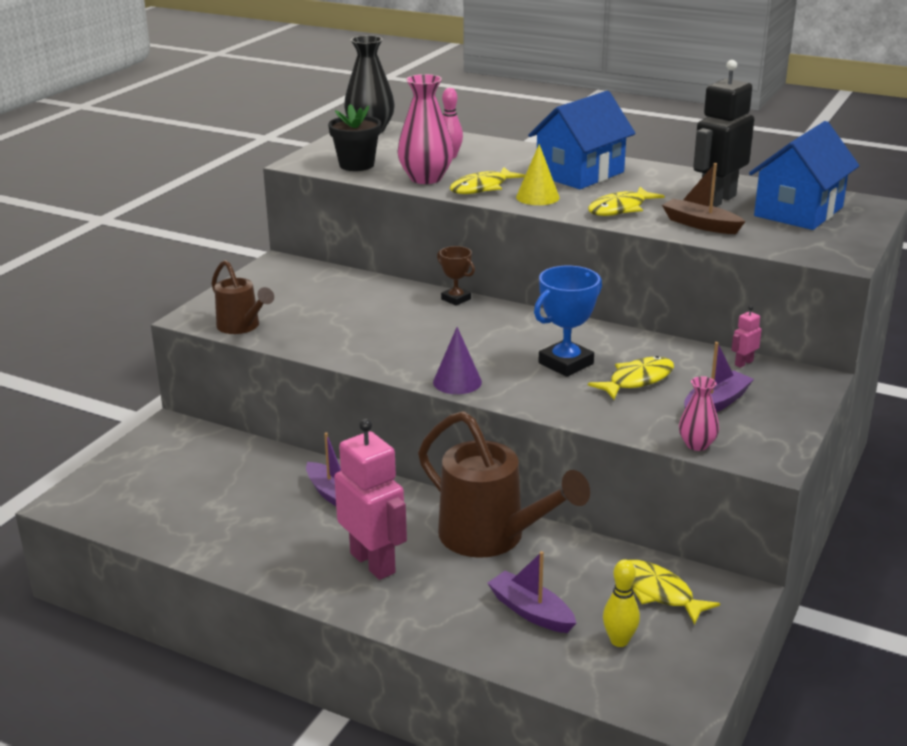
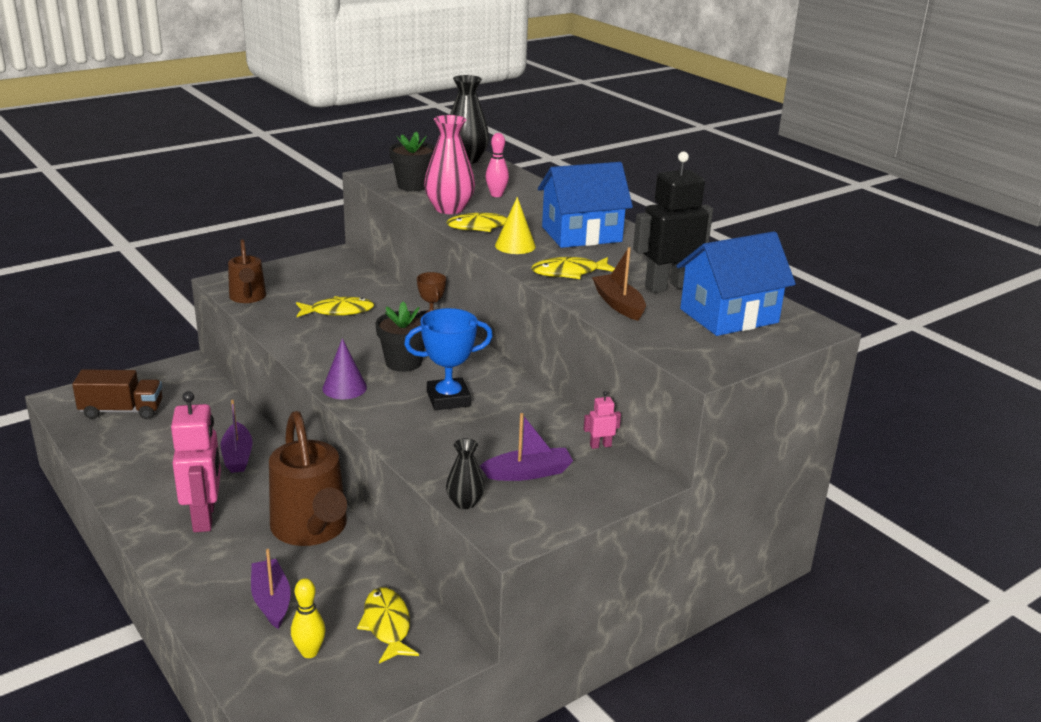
camera: 25 degrees right, 0 degrees up
(153, 493) = (122, 411): none -> brown truck
(482, 344) = (403, 362): none -> black flower pot
(637, 380) = (488, 431): yellow fish -> yellow fish (338, 311)
(697, 445) = (465, 502): pink vase -> black vase

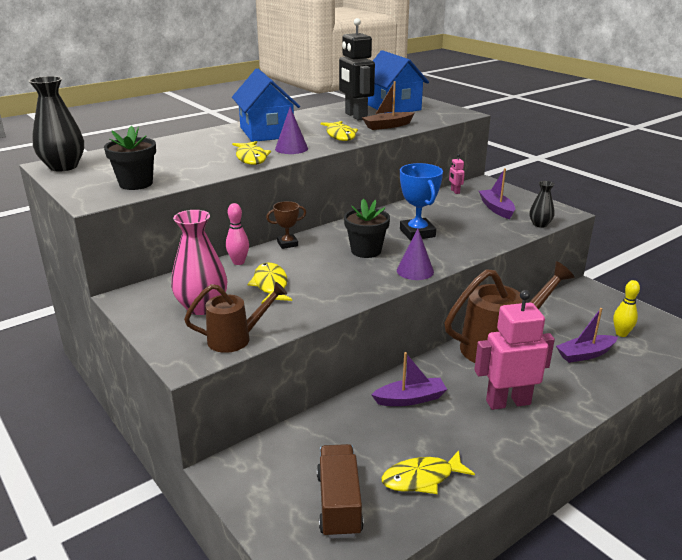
camera: 90 degrees left, 0 degrees up
(387, 625) = (578, 309): yellow fish -> yellow fish (422, 478)
(449, 209) = (205, 169): pink vase -> pink vase (202, 307)
(496, 195) = (172, 155): pink bowling pin -> pink bowling pin (238, 262)
(515, 246) = (291, 148): yellow cone -> purple cone

